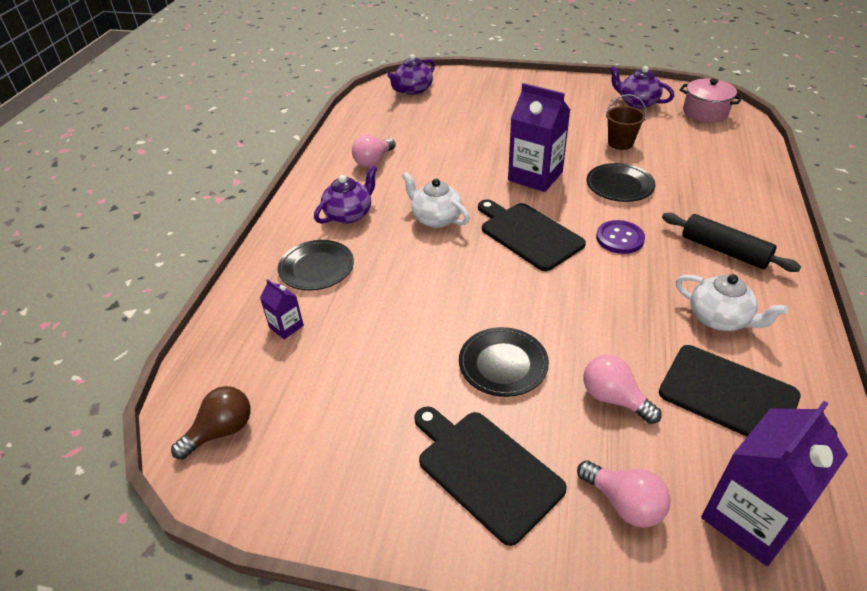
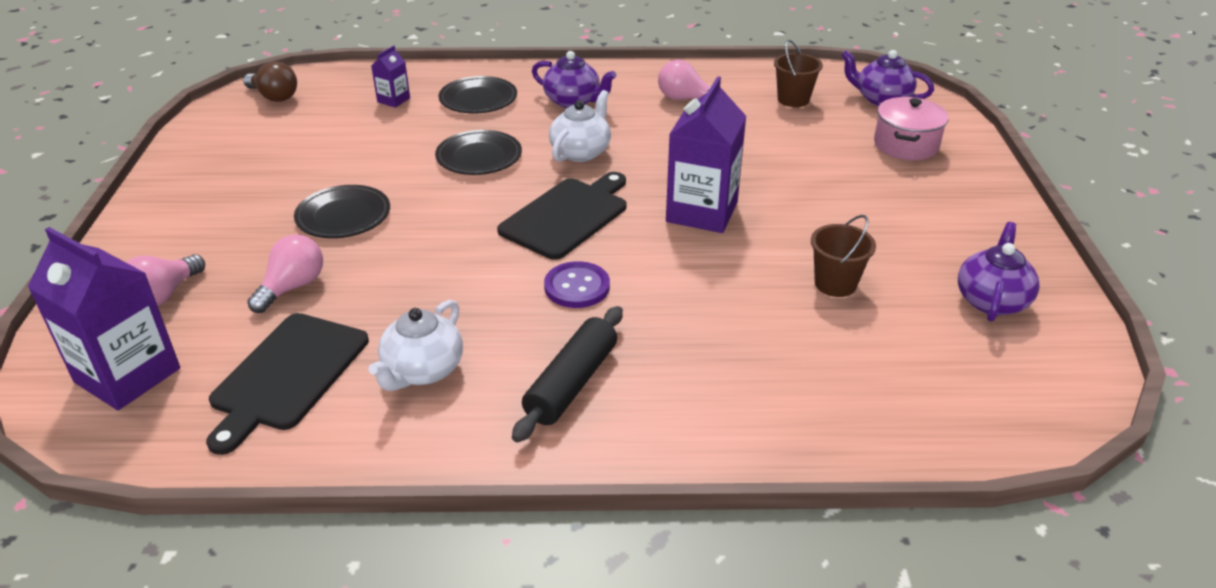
camera: 75 degrees right, 5 degrees down
(397, 119) = (793, 99): none -> brown bucket
(485, 470) = (215, 218): black cutting board -> none
(619, 186) = (707, 285): black plate -> black plate (479, 157)
(705, 112) = (1012, 384): pink pot -> pink pot (906, 145)

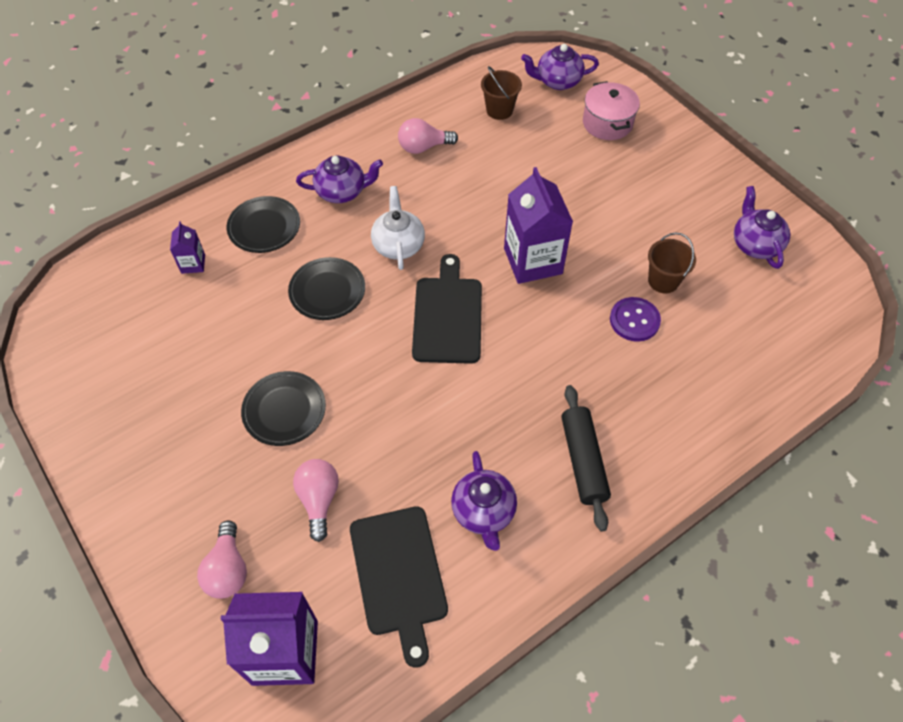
camera: 35 degrees left, 20 degrees up
(274, 97) = (80, 314): brown light bulb -> none
(422, 370) = (483, 511): white teapot -> purple teapot
(577, 287) = (513, 378): purple button -> purple button (634, 320)

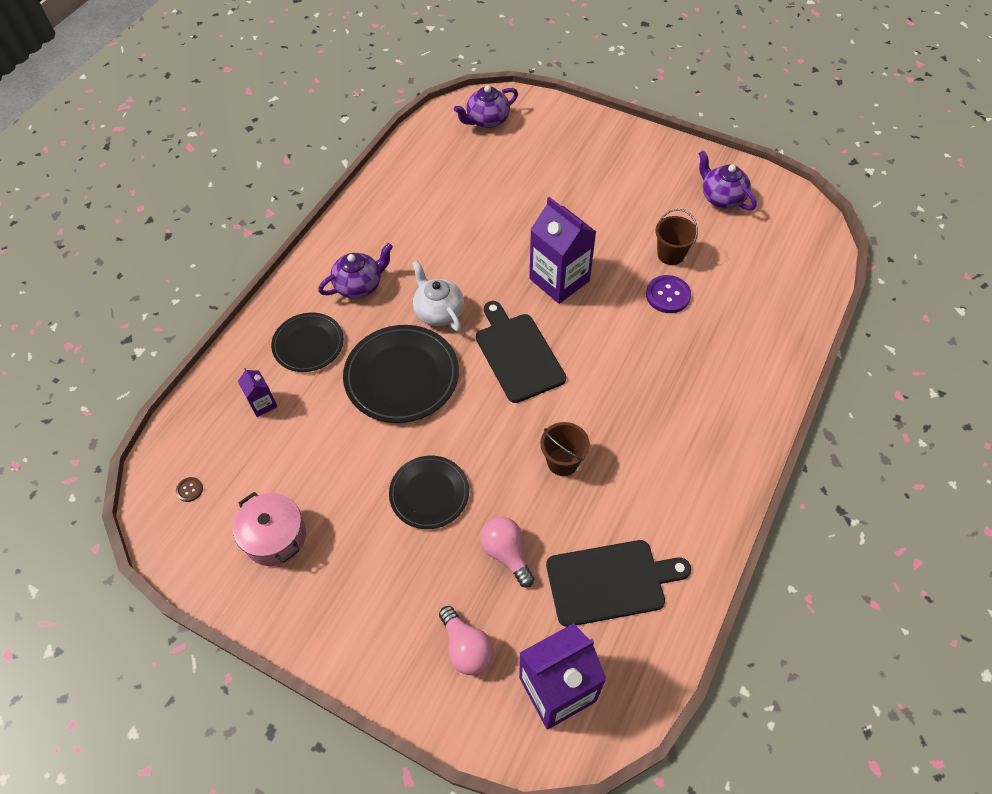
camera: 25 degrees left, 0 degrees up
(88, 313) = (189, 490): none -> brown button
(327, 291) = (402, 377): black plate -> black plate, size x1.56
(399, 575) = (610, 581): black cutting board -> black cutting board turned 60 degrees counterclockwise
(423, 147) = (407, 219): pink light bulb -> none
(483, 511) = (644, 499): purple teapot -> none
(499, 110) = (453, 163): brown bucket -> brown bucket (562, 462)
(583, 461) = (696, 423): black rolling pin -> none
(607, 123) = (549, 141): pink pot -> pink pot (275, 537)

